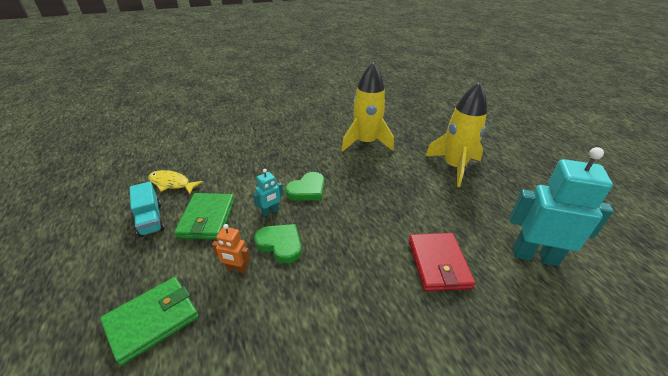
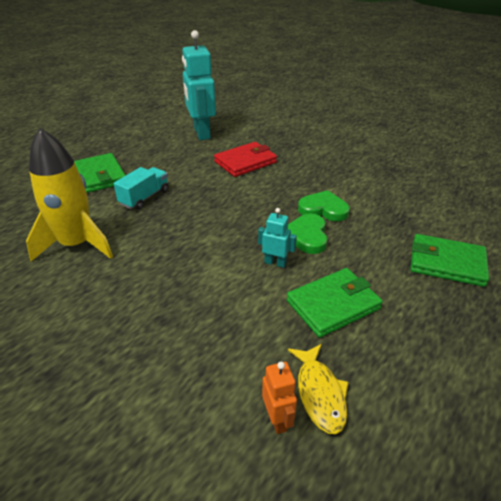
camera: 120 degrees left, 0 degrees up
(150, 219) = (389, 356): turquoise truck -> turquoise truck (144, 197)
(236, 269) = (358, 247): orange robot -> orange robot (277, 419)
(307, 189) = (216, 253): green heart -> green heart (323, 209)
(454, 167) = (101, 175): yellow rocket -> green wallet

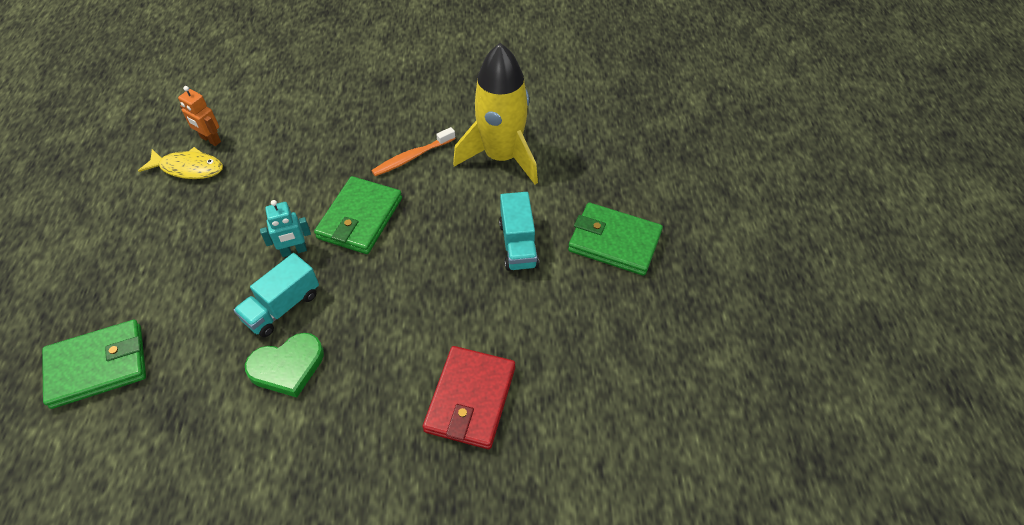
camera: 140 degrees right, 15 degrees up
(128, 280) = (412, 157): none -> orange toothbrush
(201, 133) = (618, 431): turquoise robot -> none
(307, 236) = (282, 307): green heart -> turquoise truck
(320, 393) = (188, 168): yellow fish -> yellow fish turned 150 degrees clockwise
(333, 305) = (210, 240): green wallet -> green wallet (360, 218)

